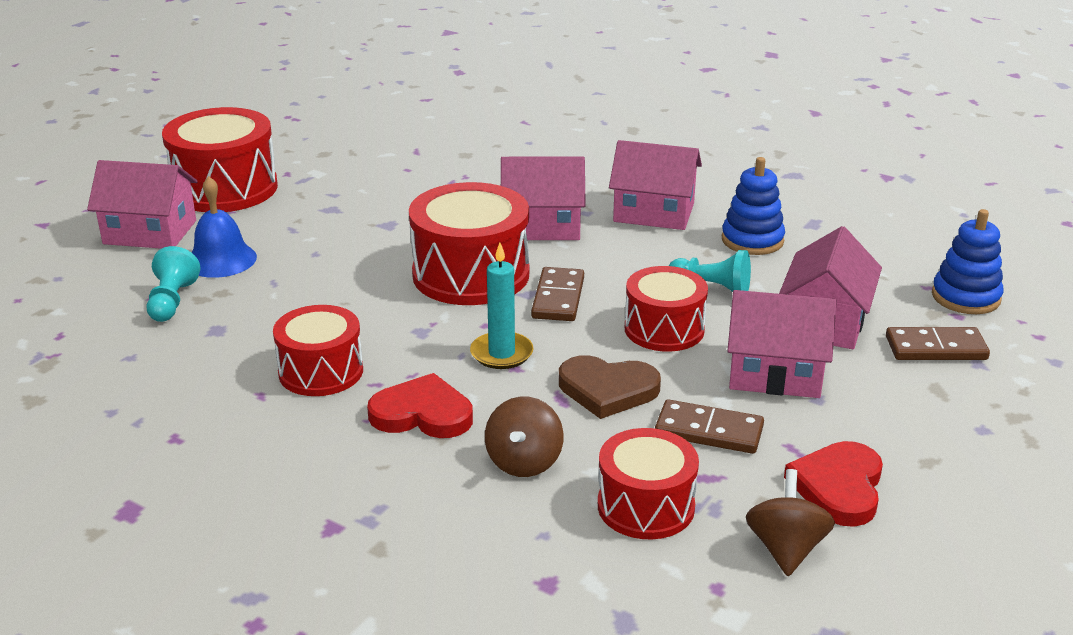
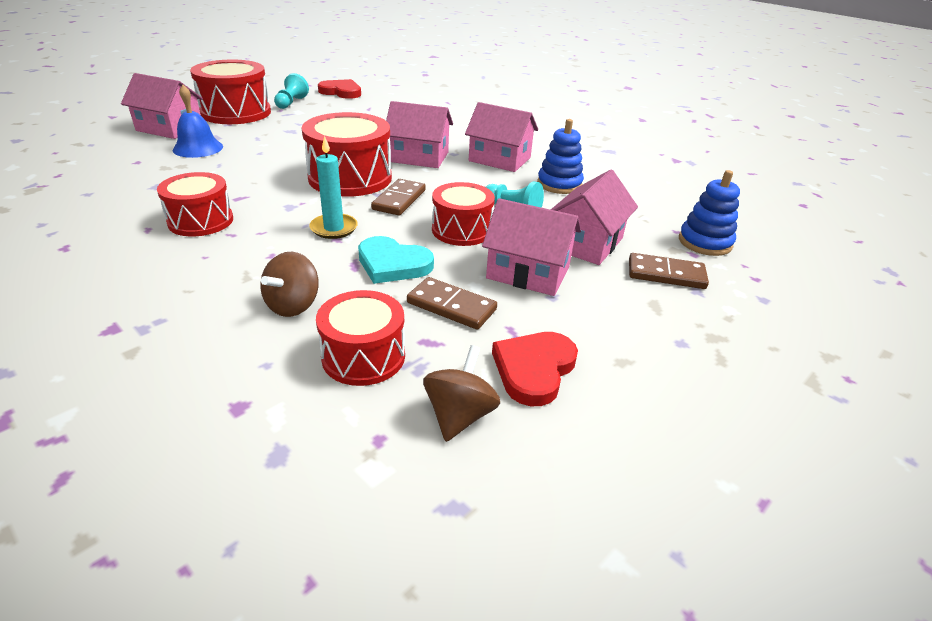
camera: 10 degrees right, 5 degrees up
(172, 301) = (145, 166): turquoise pawn -> turquoise pawn (291, 103)
(422, 414) = (246, 259): red heart -> red heart (341, 92)
(607, 390) = (393, 264): brown heart -> turquoise heart

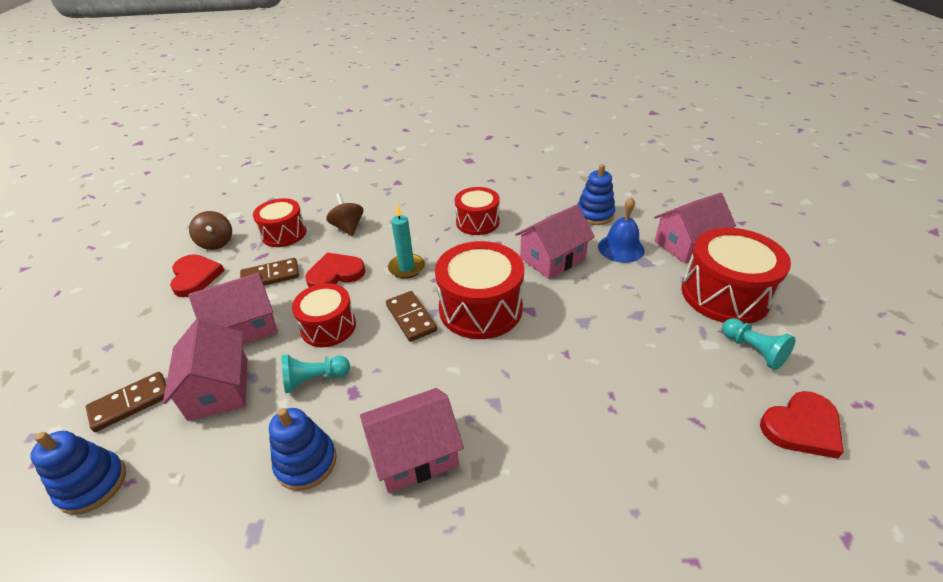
camera: 135 degrees right, 5 degrees up
(136, 168) = (594, 214): none -> blue stacking toy
(393, 264) = (335, 274): turquoise heart -> red heart
(419, 157) = (485, 380): pink house -> pink house (552, 258)

